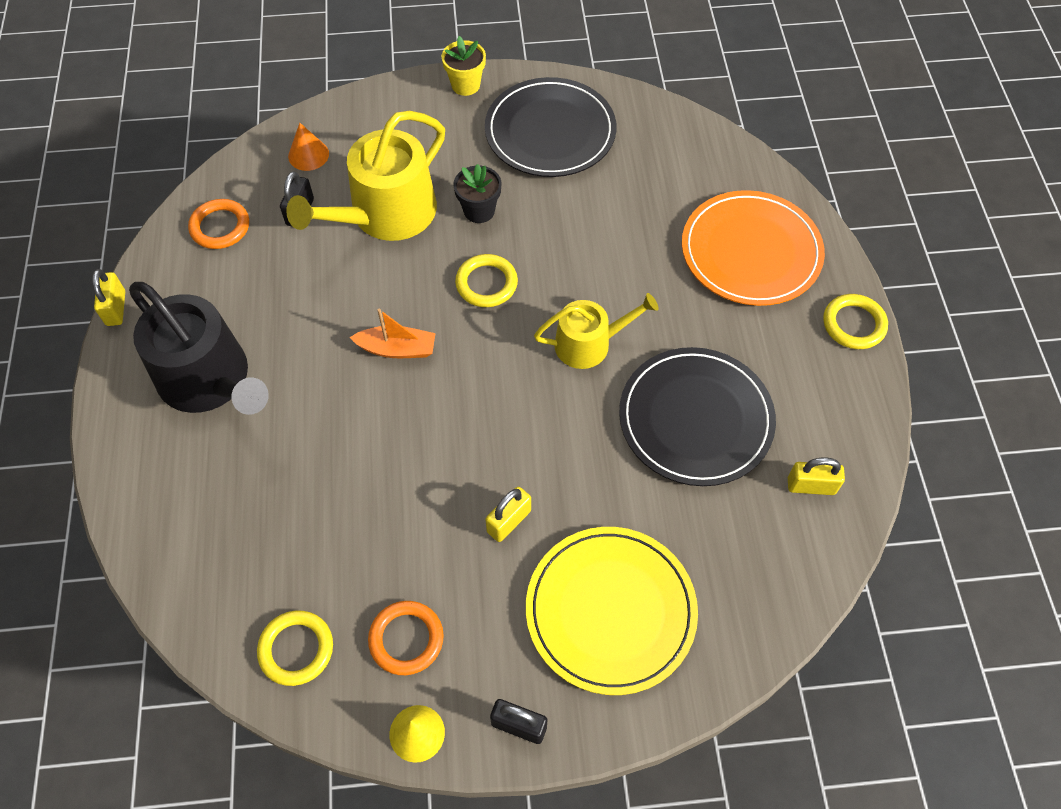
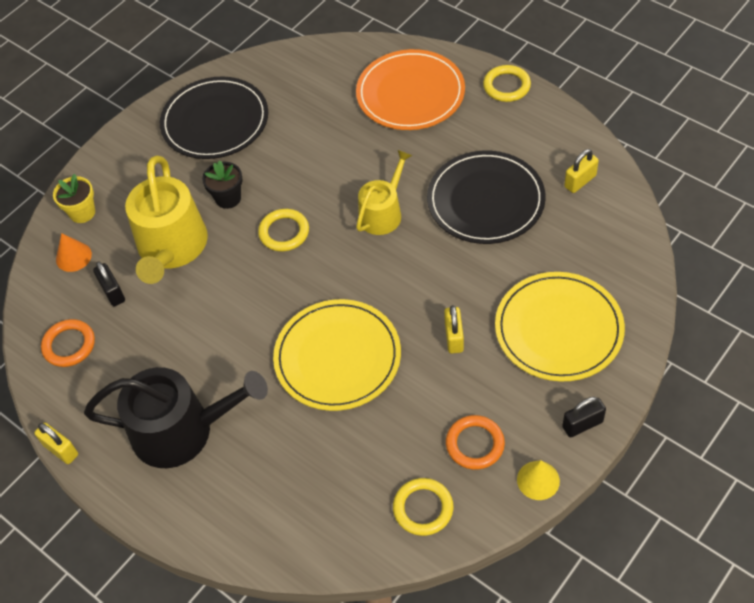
camera: 40 degrees left, 5 degrees down
(394, 439) = (337, 357): none -> yellow plate
(397, 349) = (277, 311): orange boat -> none
(465, 85) = (126, 137): yellow flower pot -> yellow flower pot (82, 212)

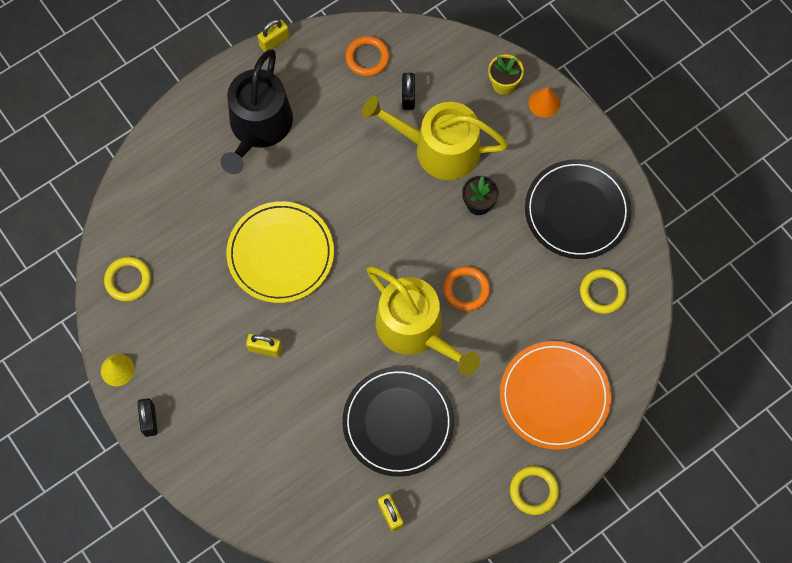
camera: 100 degrees right, 15 degrees up
(73, 257) = (457, 71): orange cone -> orange cone (544, 103)
(113, 292) = (408, 96): black padlock -> black padlock turned 75 degrees counterclockwise
(284, 232) = (423, 242): yellow ring -> yellow ring (602, 292)
(383, 213) = (415, 329): yellow watering can -> yellow watering can, size x1.67
(475, 444) = (164, 333): orange ring -> orange ring (466, 290)
(558, 329) = (241, 435): yellow plate -> none

